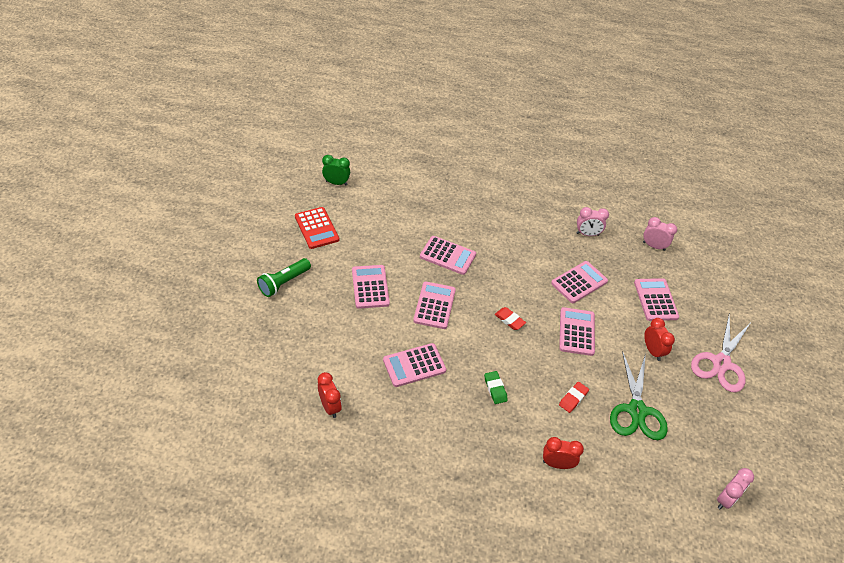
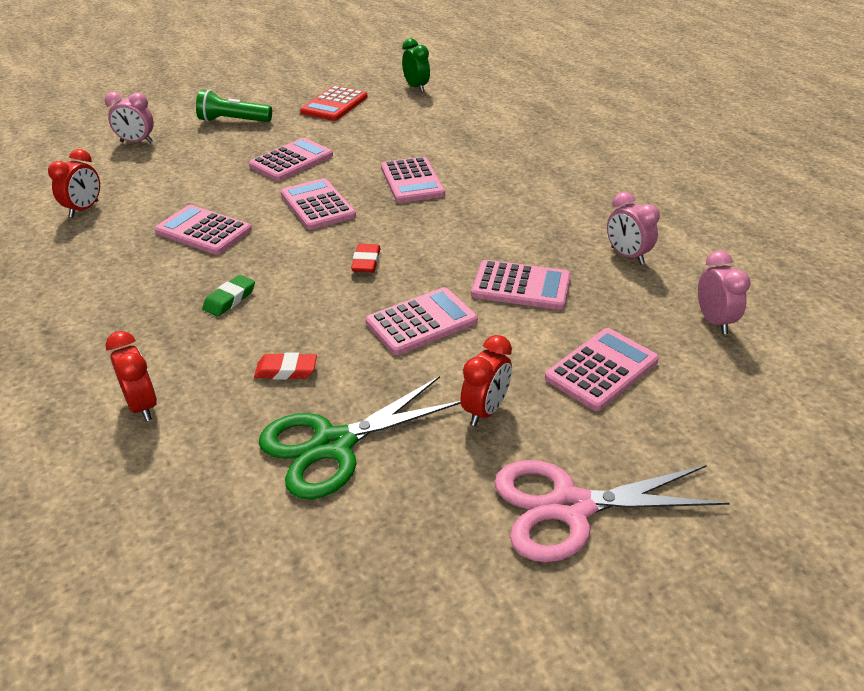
camera: 55 degrees right, 10 degrees down
(434, 305) = (317, 205): pink calculator -> pink calculator turned 90 degrees counterclockwise
(726, 499) = (236, 653): pink clock -> pink clock (136, 142)

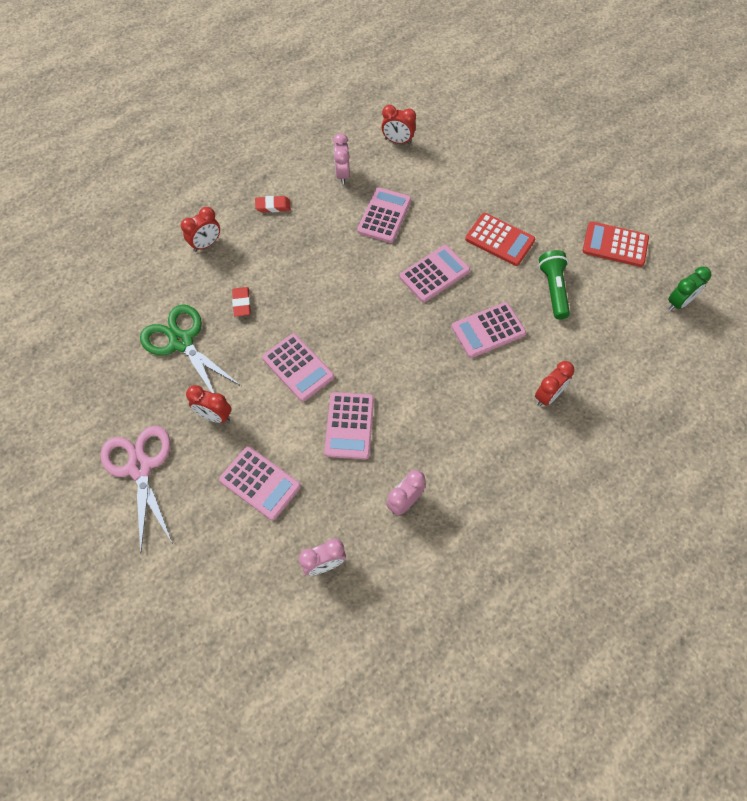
camera: 80 degrees right, 25 degrees up
(136, 142) = (501, 133): pink clock -> pink clock (342, 174)
(229, 299) = (307, 254): green eraser -> none
(233, 121) = (557, 181): green flashlight -> green flashlight (553, 289)
(291, 161) = (500, 240): pink calculator -> red calculator
(366, 262) = (363, 321): red eraser -> red eraser (273, 206)
(504, 159) = (548, 396): none -> red clock

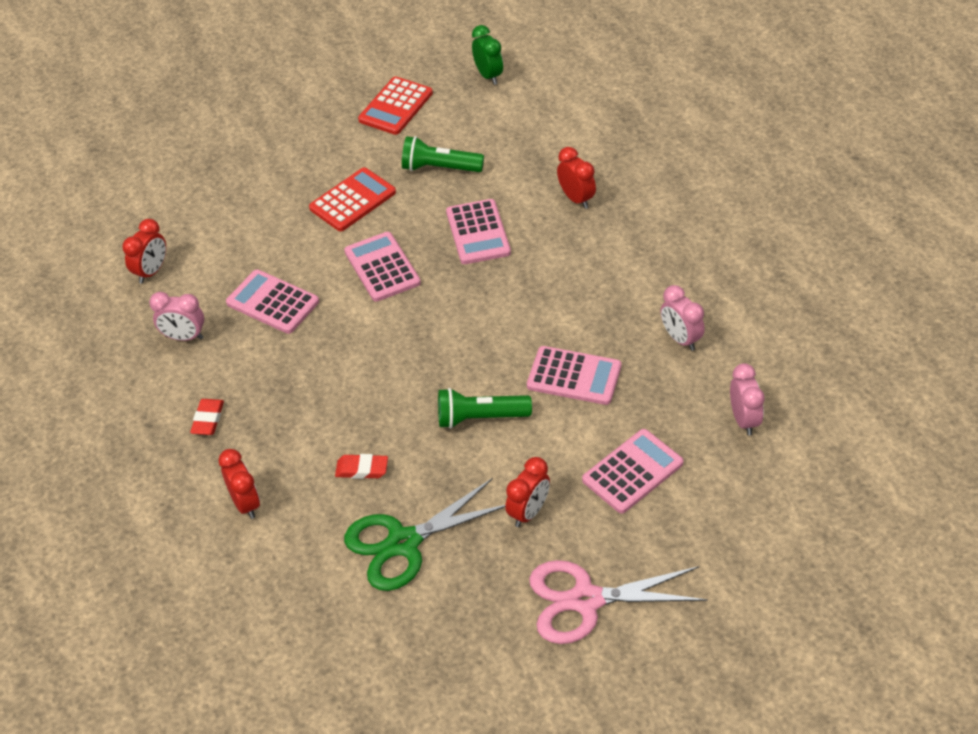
camera: 75 degrees left, 15 degrees down
(298, 367) = (480, 418): pink calculator -> green flashlight

